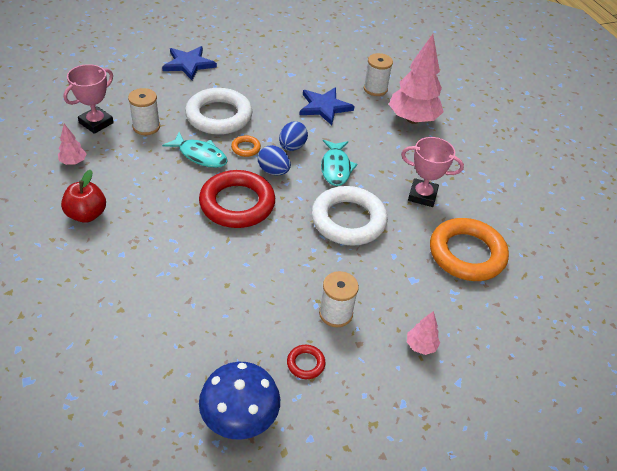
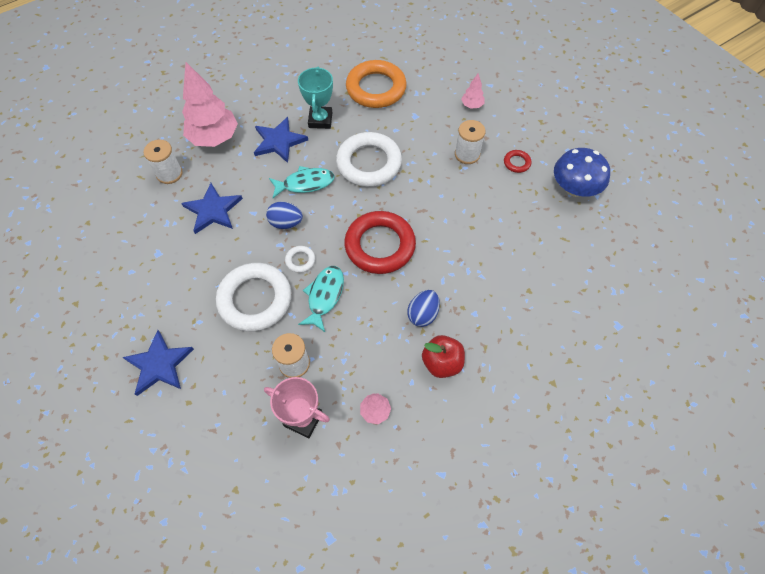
camera: 100 degrees left, 15 degrees up
(246, 148) = (300, 260): orange ring -> white ring
(273, 171) = (326, 229): blue egg -> blue egg (423, 314)
(398, 160) = (279, 141): none -> blue star
(422, 195) = (320, 120): pink trophy -> turquoise trophy

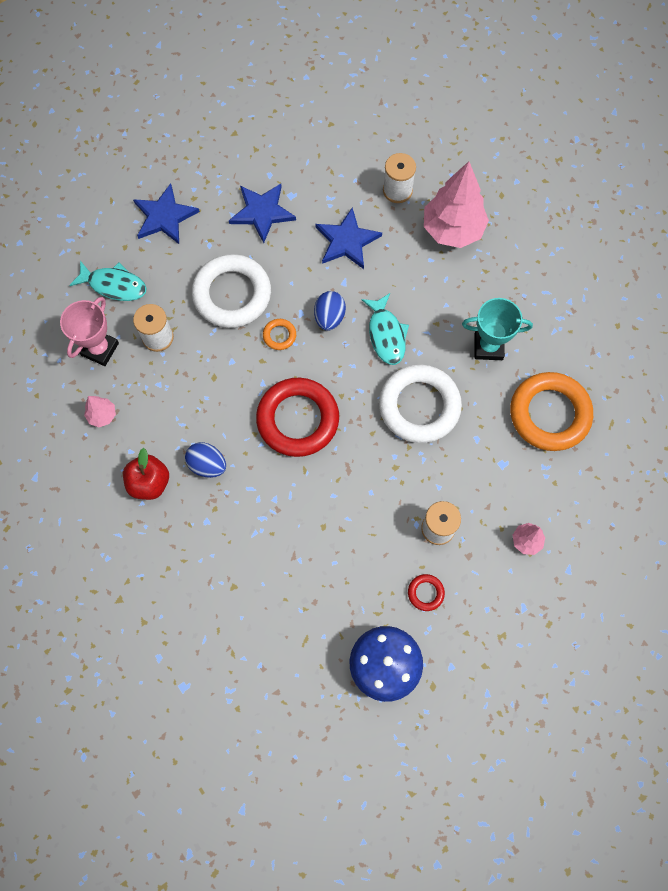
camera: 90 degrees right, 10 degrees up
(279, 141) = (450, 301): blue star -> blue star (262, 212)
(300, 260) = (279, 335): white ring -> orange ring
(324, 296) = (234, 362): turquoise fish -> turquoise fish (114, 285)

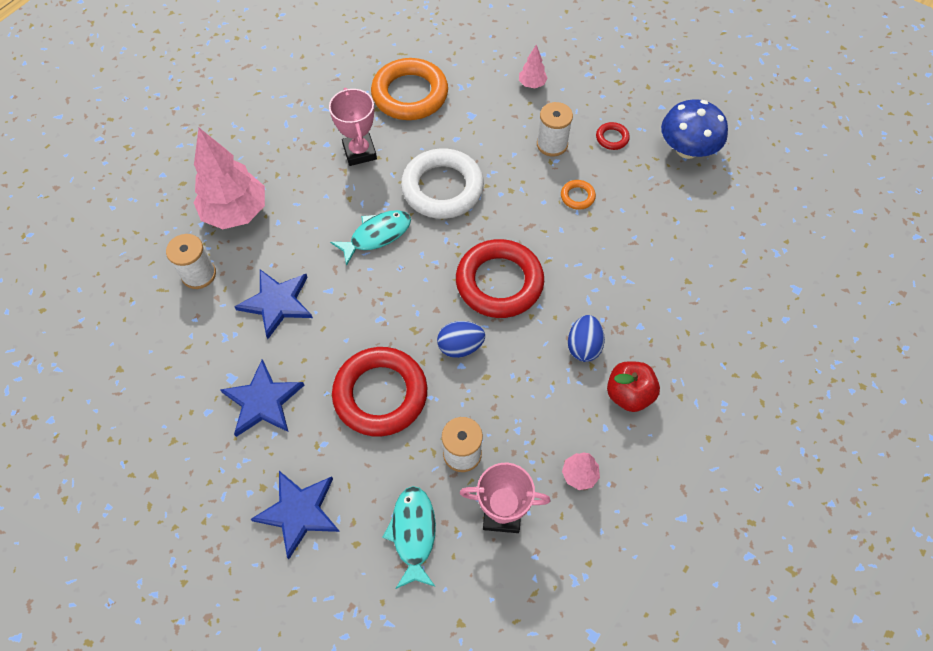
camera: 110 degrees left, 10 degrees down
(232, 294) = (380, 394): white ring -> red ring
(279, 335) = (413, 330): orange ring -> orange ring (577, 196)
(329, 317) = (375, 290): blue egg -> blue egg (460, 346)
(488, 347) = (359, 152): turquoise trophy -> pink trophy

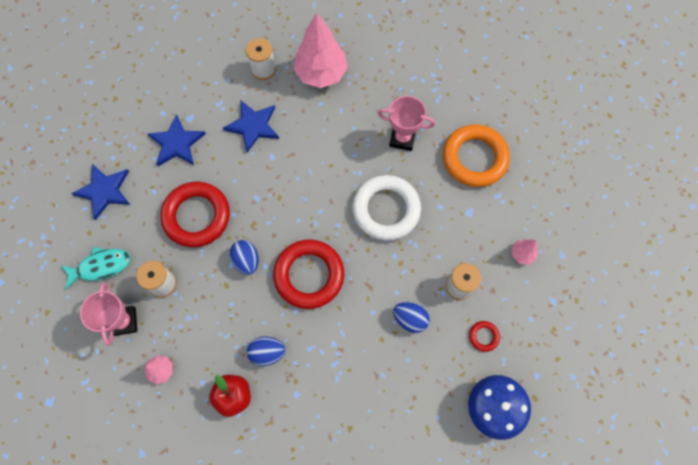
camera: 75 degrees right, 10 degrees up
(359, 152) = (402, 138): pink trophy -> pink trophy turned 45 degrees clockwise
(377, 235) = (327, 174): turquoise fish -> none
(577, 196) = (410, 319): orange ring -> blue egg

